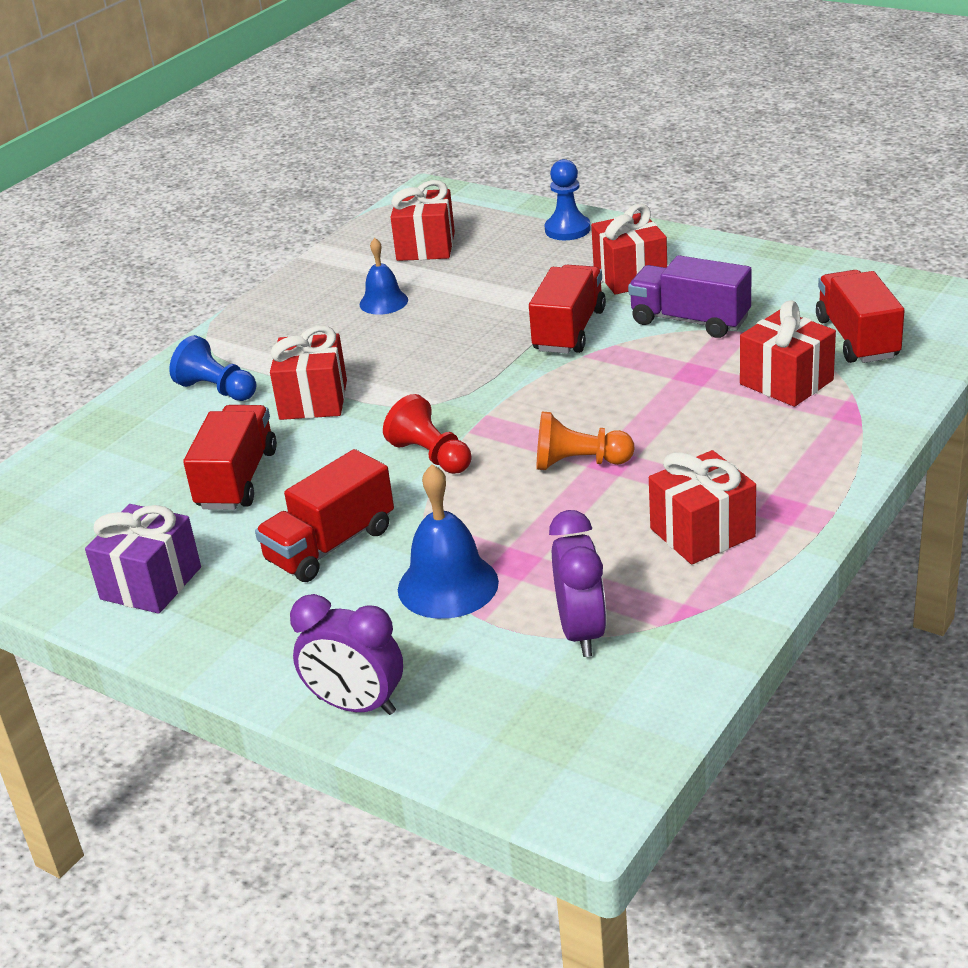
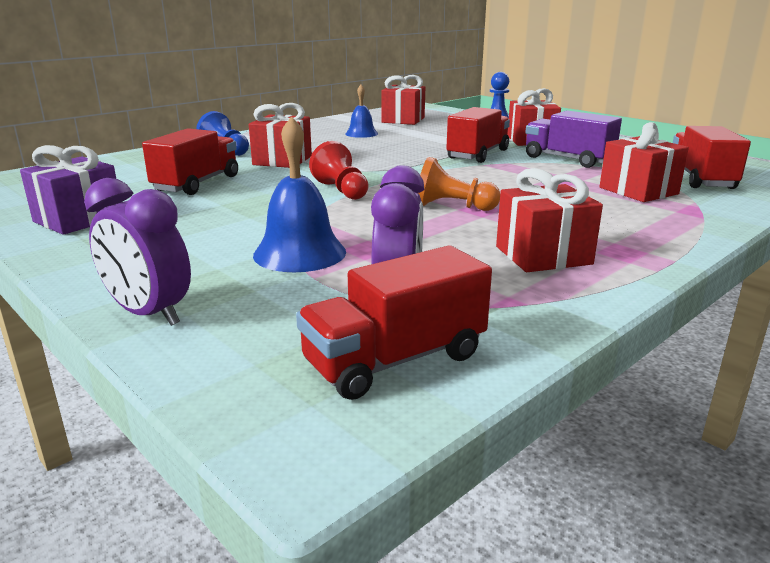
camera: 10 degrees right, 10 degrees down
(330, 545) = (228, 220): red truck -> red truck (395, 360)

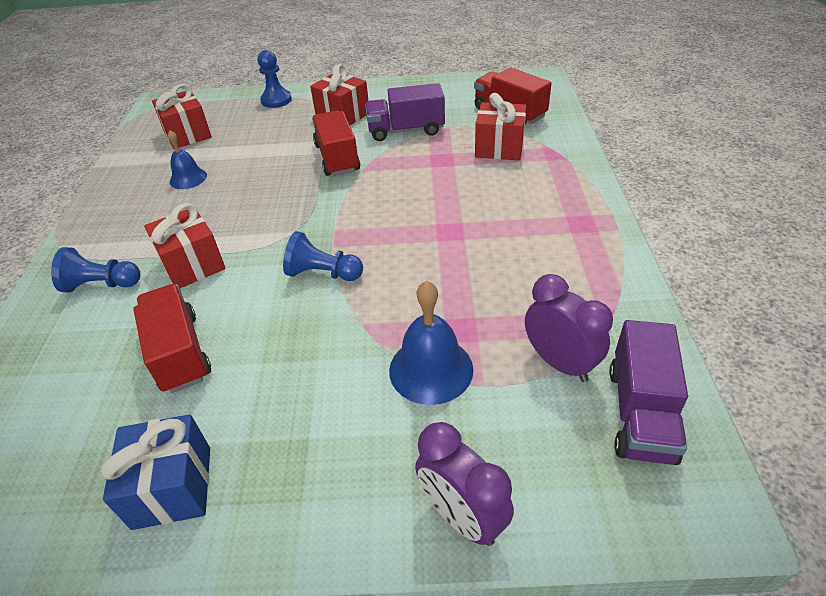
camera: 45 degrees left, 20 degrees up
(78, 219) = (172, 487): purple gift -> blue gift
(149, 314) = (462, 516): purple clock -> purple clock turned 60 degrees clockwise
(342, 190) = (323, 273): red pawn -> blue pawn
(395, 360) = (640, 413): red truck -> purple truck
(452, 207) = (430, 240): orange pawn -> none
(543, 255) = (555, 257): red gift -> none

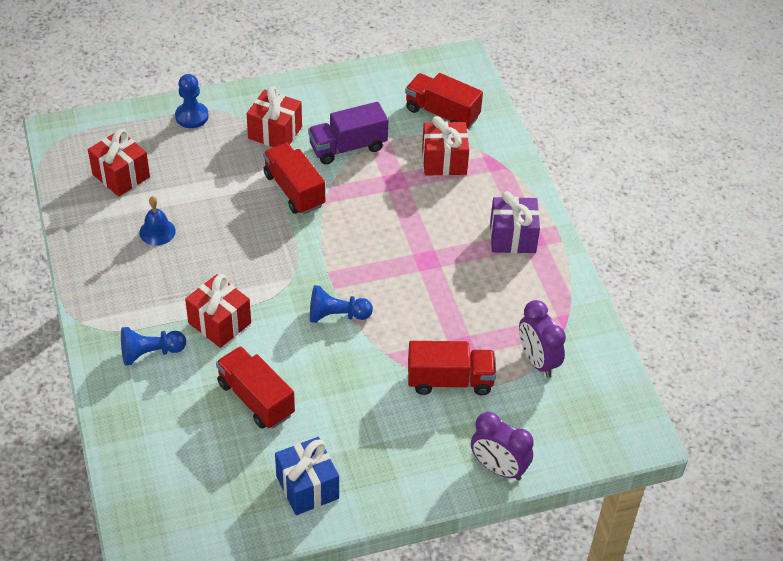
camera: 20 degrees left, 5 degrees up
(431, 369) = (450, 380): blue bell -> red truck
(558, 220) = (512, 237): none -> purple gift
(560, 363) = (537, 361): purple clock -> purple clock turned 150 degrees counterclockwise
(640, 413) = (595, 387): purple truck -> none

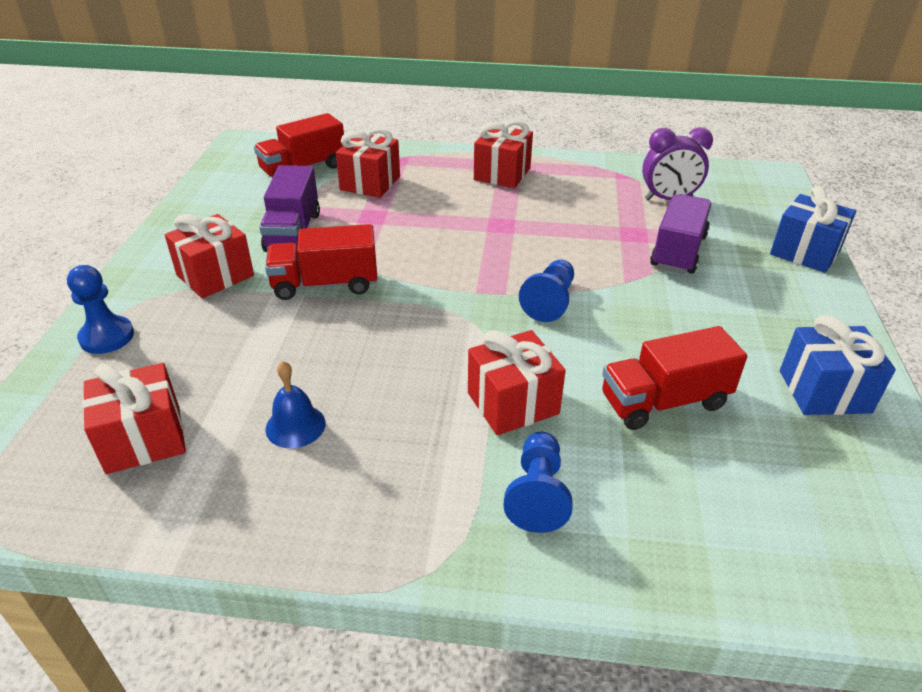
camera: 65 degrees left, 10 degrees down
(450, 380) = (678, 251): red truck -> purple truck
(498, 468) = (805, 252): purple clock -> blue gift
(512, 237) = (502, 174): purple gift -> red gift

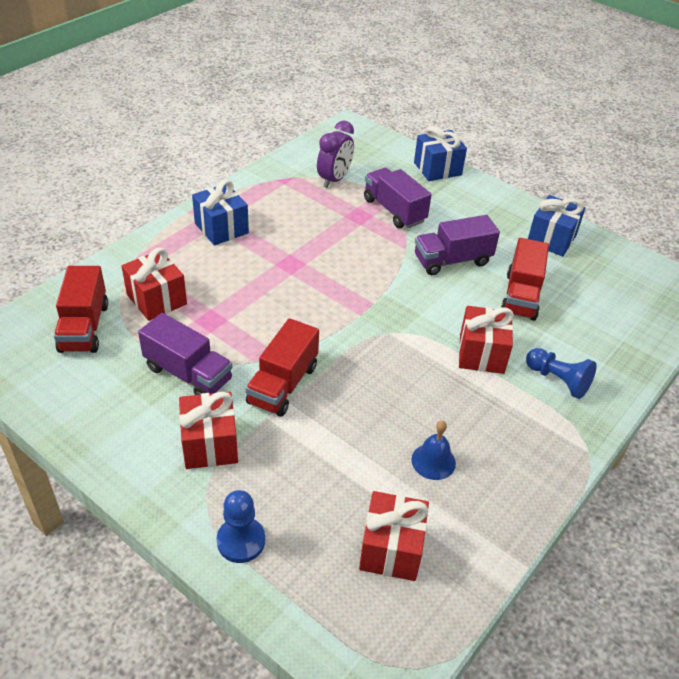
camera: 60 degrees left, 5 degrees up
(502, 174) = (221, 228): red gift -> blue gift
(550, 302) = (399, 289): blue pawn -> none
(652, 322) = (452, 260): none -> purple truck

